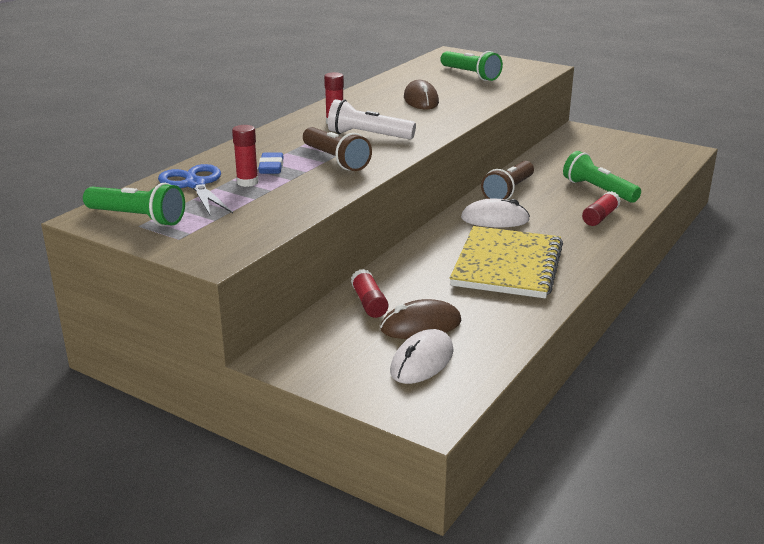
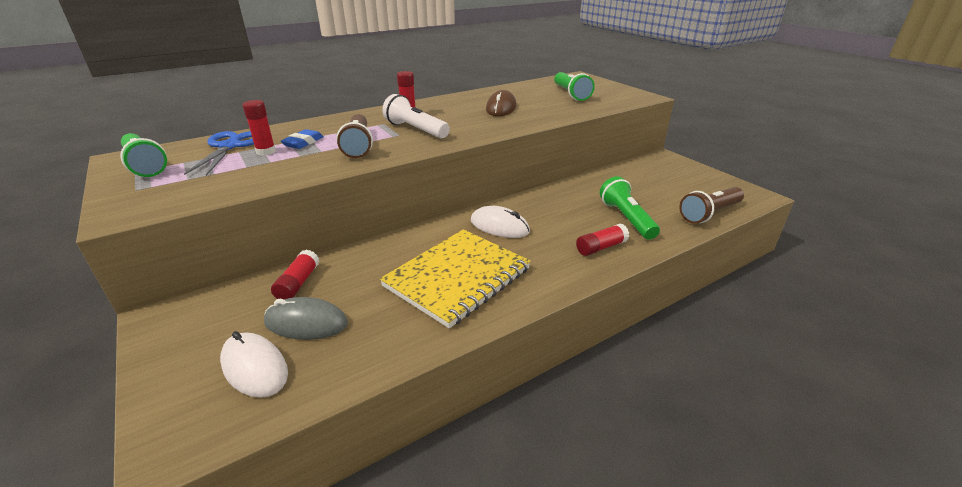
camera: 25 degrees right, 5 degrees up
(421, 325) = (306, 323): brown mouse -> grey mouse
(422, 361) = (254, 367): white mouse -> white mouse turned 75 degrees clockwise
(508, 191) = (541, 202): brown flashlight -> brown flashlight (709, 213)

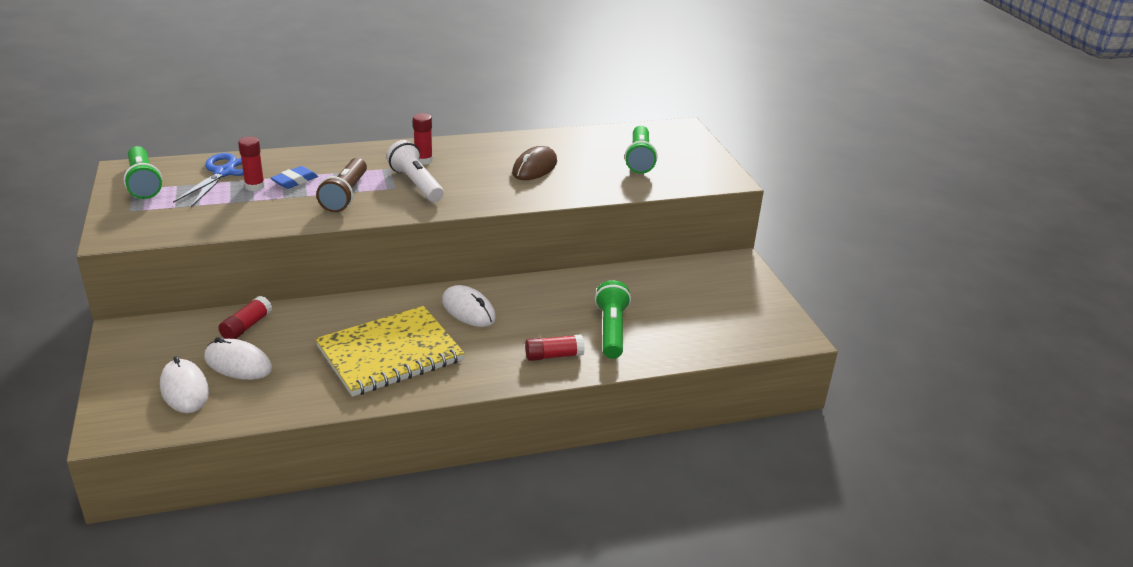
camera: 15 degrees right, 0 degrees up
(306, 323) = (238, 364): grey mouse -> white mouse
(709, 213) = (712, 345): brown flashlight -> none

